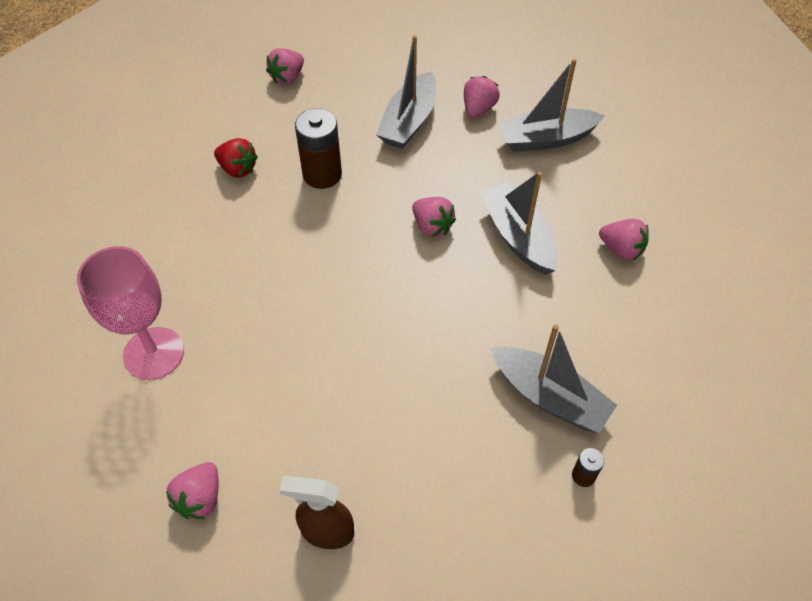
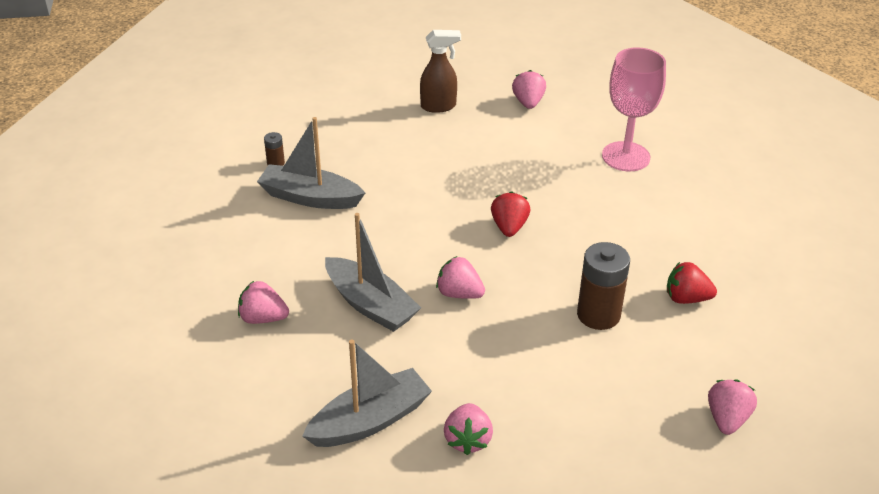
camera: 160 degrees right, 15 degrees down
(346, 289) = (509, 227): none -> red strawberry
(409, 121) = (543, 399): grey boat -> none

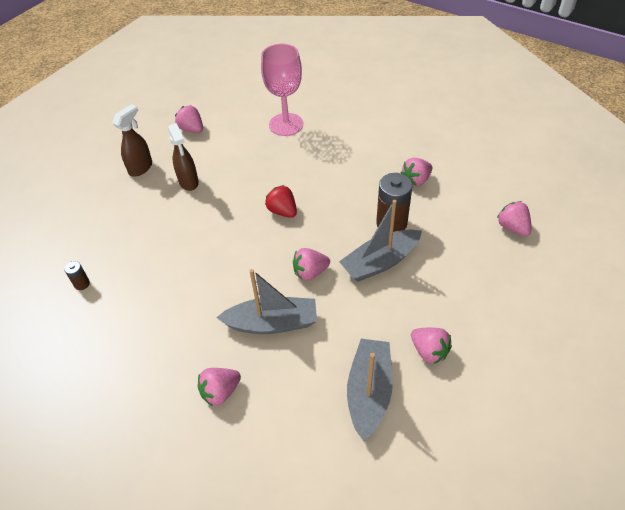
camera: 45 degrees left, 10 degrees up
(310, 197) = (139, 288): grey boat -> grey boat (380, 262)
(462, 145) = (188, 182): none -> brown spray bottle
(686, 298) = (416, 180): red strawberry -> pink strawberry

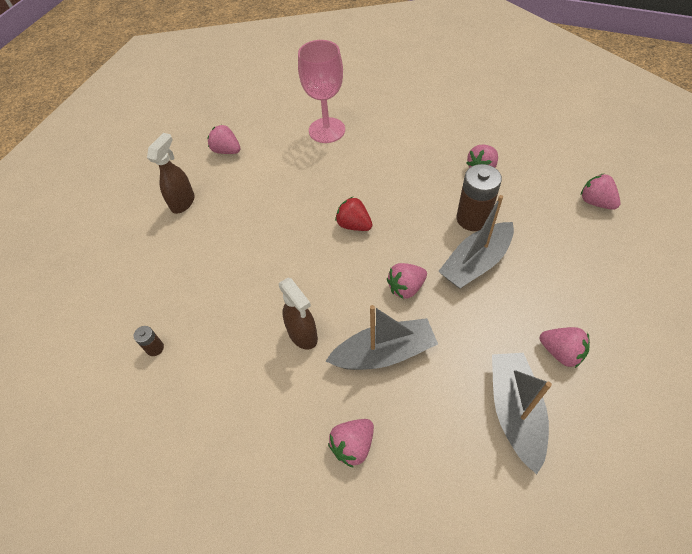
camera: 10 degrees left, 5 degrees up
(188, 182) = (241, 210): brown spray bottle -> brown spray bottle (303, 335)

